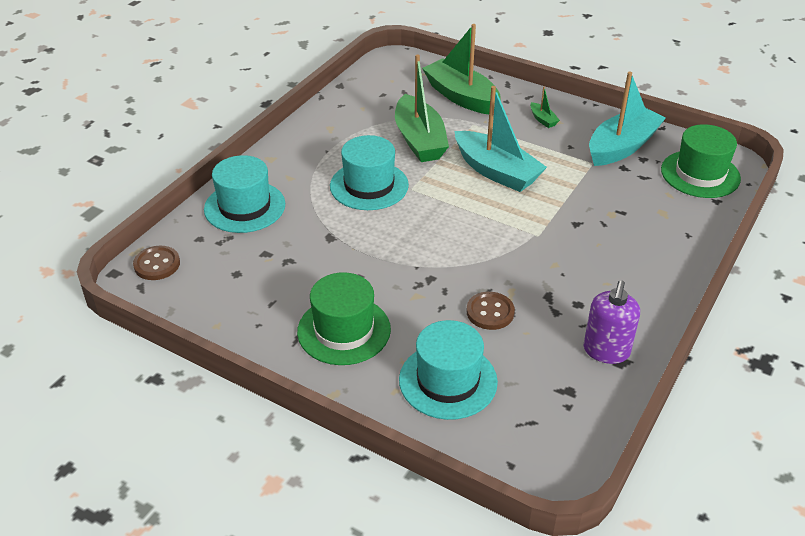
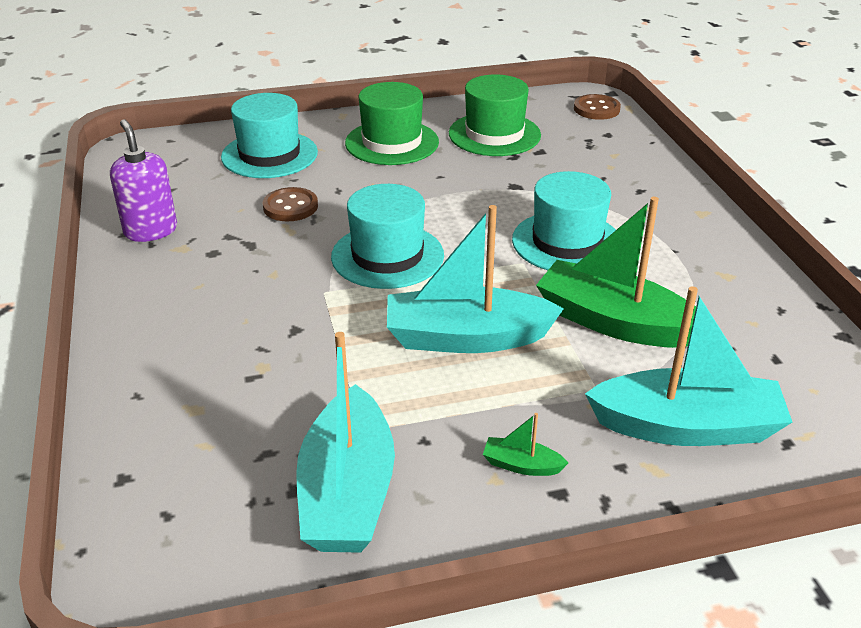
camera: 135 degrees right, 5 degrees down
(245, 207) = (627, 168): turquoise hat -> turquoise hat (387, 256)
(461, 97) = (687, 427): green boat -> turquoise boat
(700, 174) = (178, 517): green hat -> green hat (494, 134)

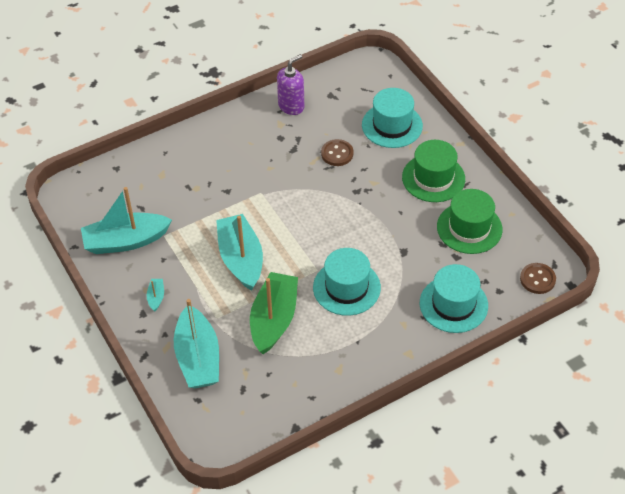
camera: 75 degrees right, 15 degrees up
(387, 256) = (303, 209): turquoise hat -> turquoise hat (453, 304)
(521, 465) = (156, 297): green boat -> turquoise boat

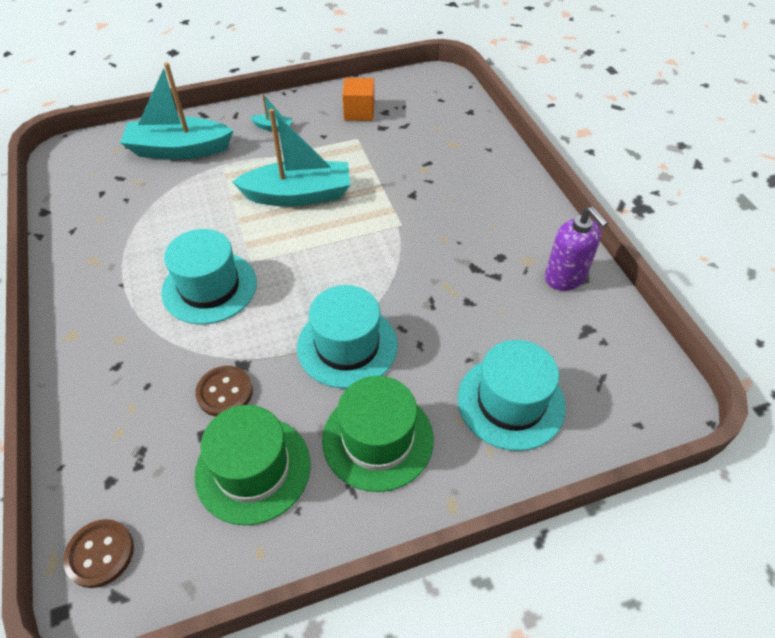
camera: 100 degrees right, 0 degrees up
(125, 241) = (359, 112): turquoise boat -> orange cube
(274, 319) = (196, 213): green boat -> none
(337, 154) = (457, 316): brown button -> brown button (225, 392)
(453, 304) = (118, 408): turquoise hat -> turquoise hat (347, 345)

